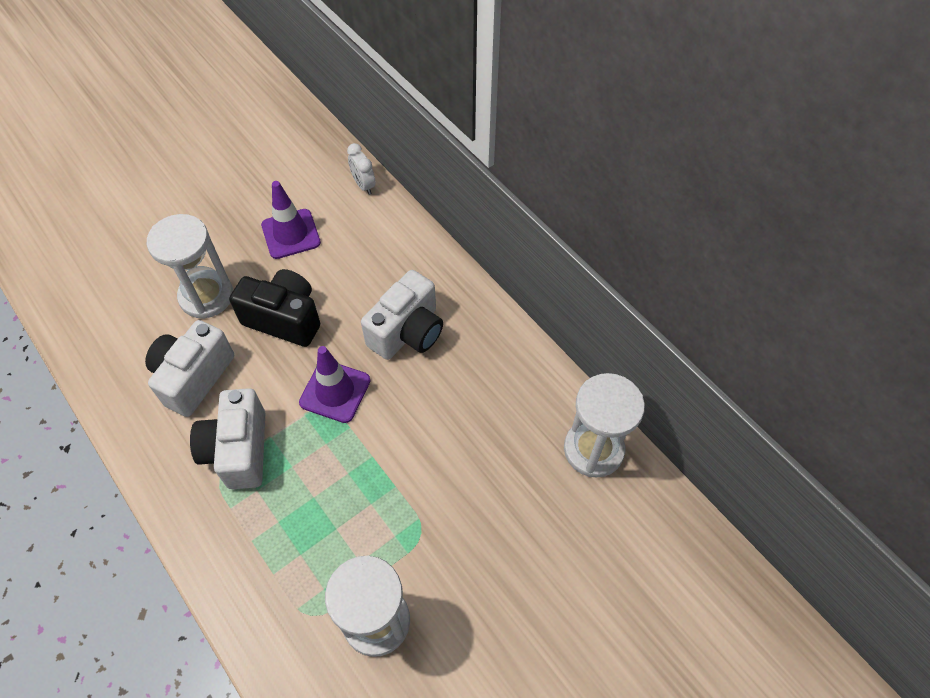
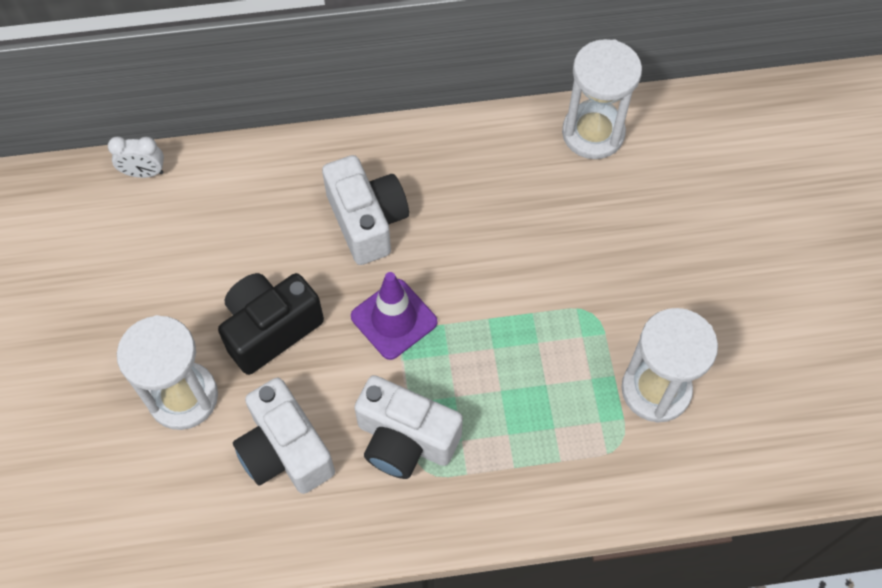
camera: 60 degrees left, 5 degrees up
(291, 234) = (158, 275): purple traffic cone -> none

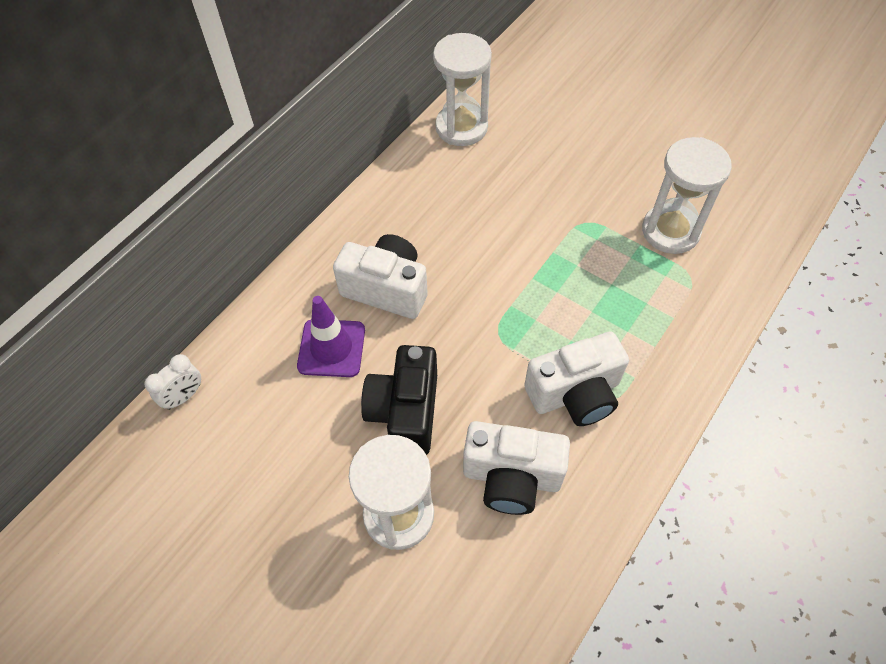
camera: 45 degrees left, 5 degrees down
(394, 319) = (477, 330): purple traffic cone -> purple traffic cone (331, 348)

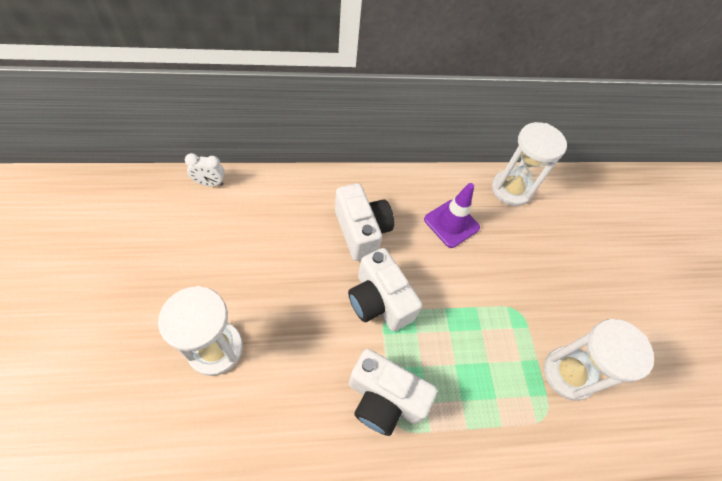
camera: 40 degrees right, 0 degrees up
(331, 348) = (297, 231): purple traffic cone -> purple traffic cone (451, 223)
(405, 412) = (287, 302): black camera -> none
(511, 477) = (290, 400): white camera -> white camera (379, 301)

